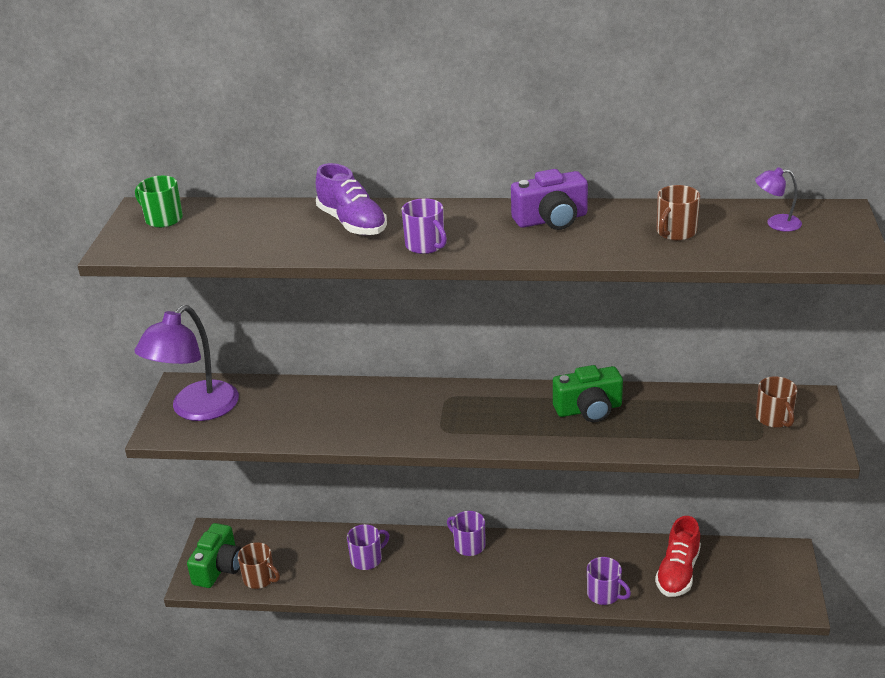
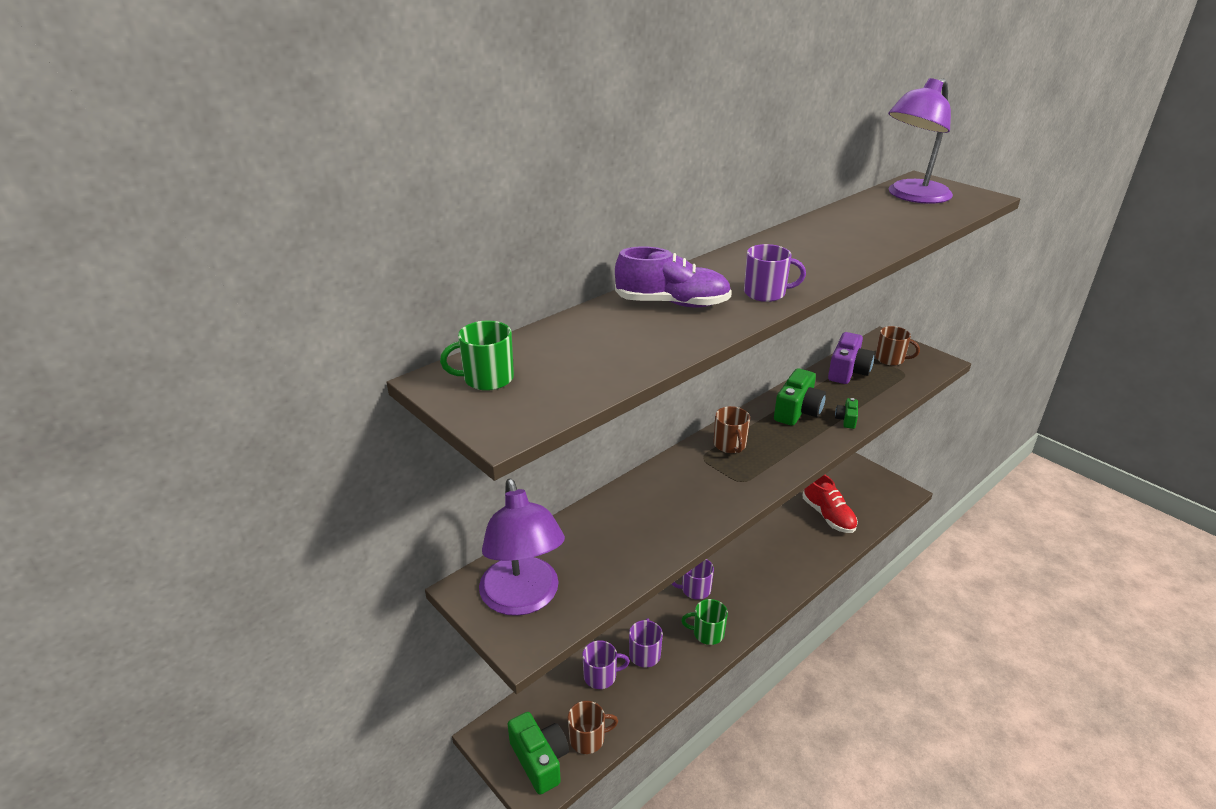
camera: 50 degrees left, 0 degrees up
(429, 579) = (707, 633): none -> green mug
(551, 220) = (798, 243): purple camera -> purple camera (847, 371)
(604, 594) = (815, 559): purple mug -> purple mug (601, 676)
(616, 439) = (846, 419): none -> green camera
(675, 232) = (881, 221): brown mug -> brown mug (730, 445)
(776, 223) = (912, 196): purple lamp -> purple lamp, size x2.29

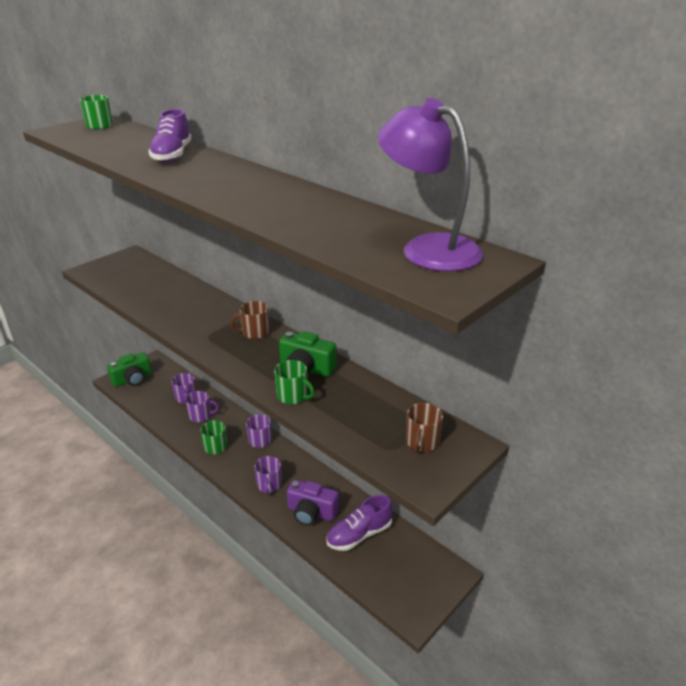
camera: 85 degrees right, 0 degrees up
(523, 599) = (118, 268): purple lamp -> none
(588, 738) = (141, 395): brown mug -> none
(766, 293) = (180, 178): purple mug -> purple mug (269, 485)
(828, 516) = (359, 534): red shoe -> purple shoe
(846, 419) = (293, 396): green camera -> green mug
(847, 371) = (386, 406): purple camera -> purple camera (311, 512)

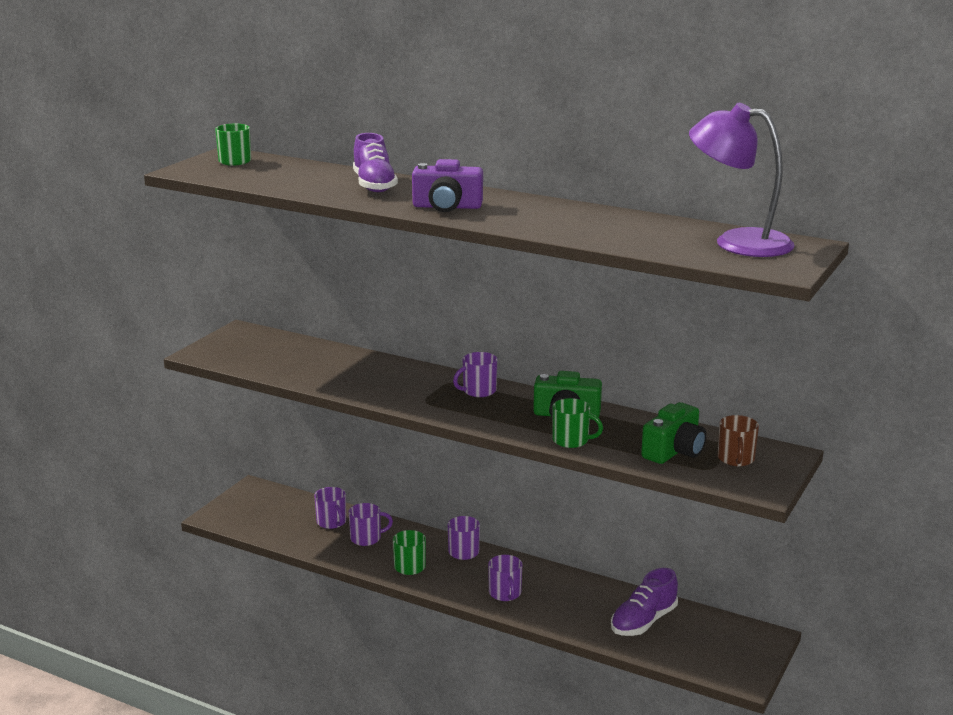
camera: 15 degrees left, 10 degrees down
(132, 379) = (240, 512): green camera -> green camera (674, 451)
(255, 332) = (478, 391): brown mug -> purple mug
(311, 512) = (574, 610): purple camera -> purple camera (447, 207)

